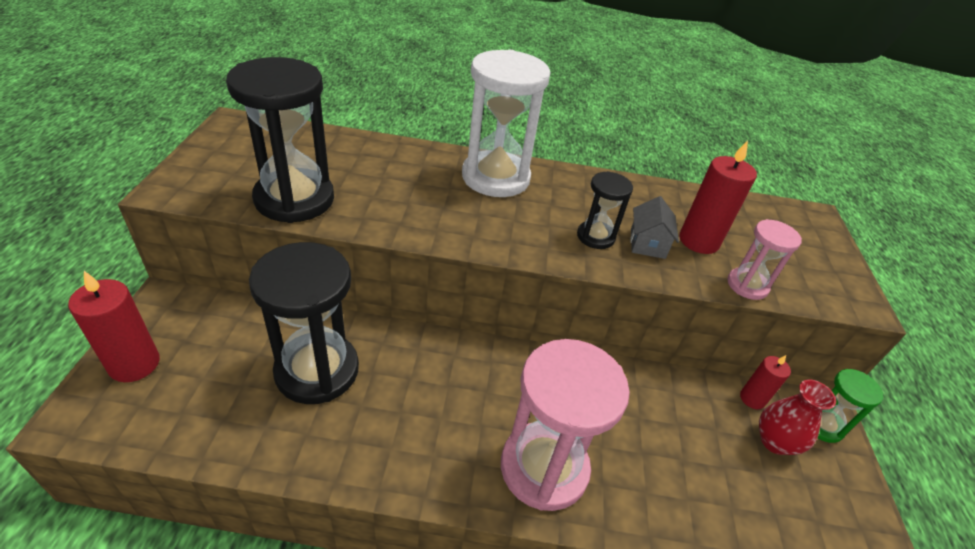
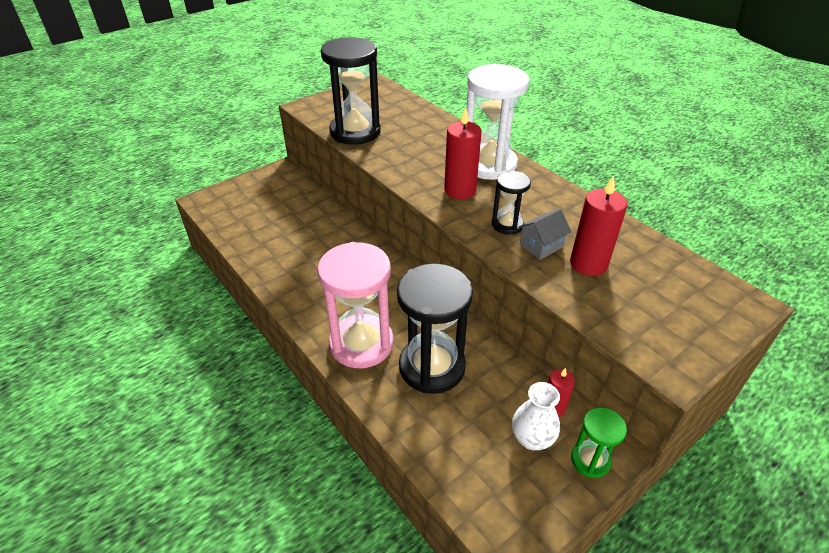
camera: 50 degrees right, 0 degrees up
(134, 364) = (243, 191): red candle -> red candle (460, 190)
(317, 370) = (309, 234): black hourglass -> black hourglass (432, 367)
(747, 285) = (582, 305): pink hourglass -> none
(775, 441) = (532, 438): red vase -> white vase

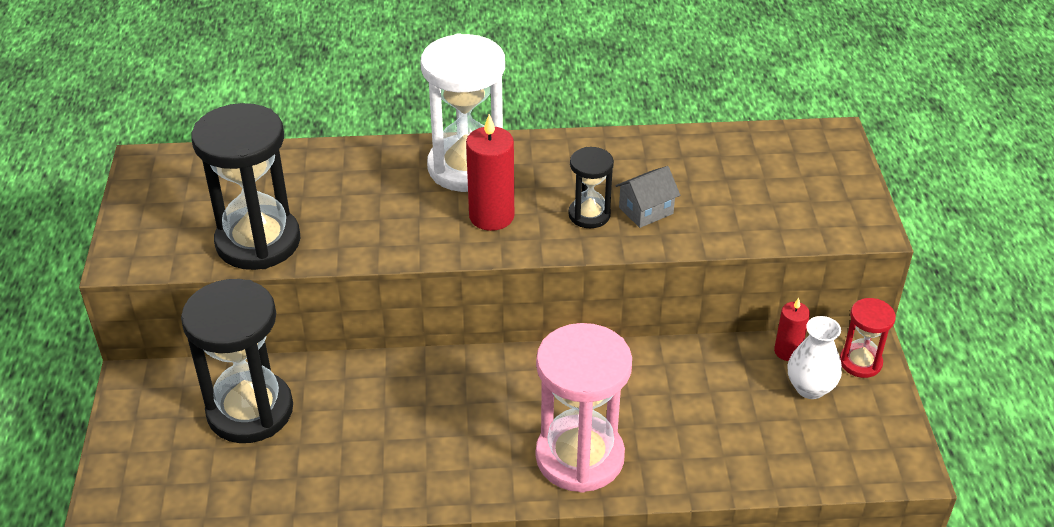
camera: 55 degrees left, 0 degrees up
(432, 367) = (664, 413): black hourglass -> black hourglass (250, 410)
(541, 246) = (646, 210): grey house -> grey house turned 60 degrees clockwise
(588, 264) = (701, 196): red candle -> none
(590, 460) = (860, 362): green hourglass -> red hourglass

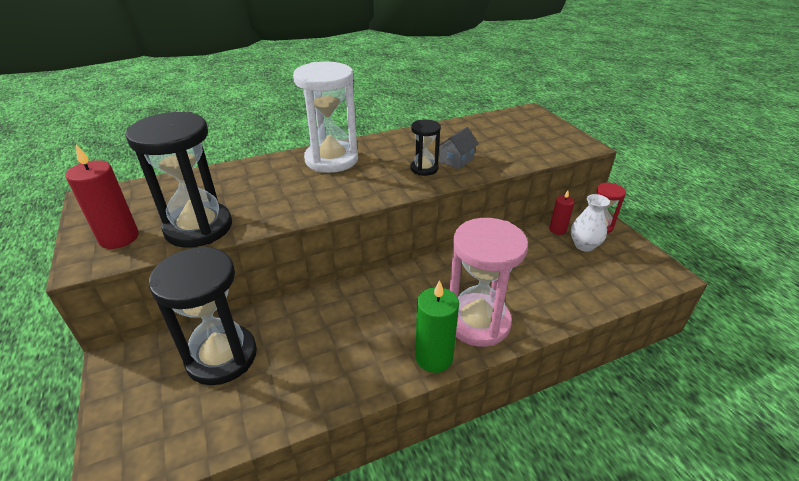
camera: 20 degrees left, 5 degrees down
(491, 216) = (362, 181): red candle -> red candle (119, 238)
(497, 485) = (434, 357): none -> green candle

